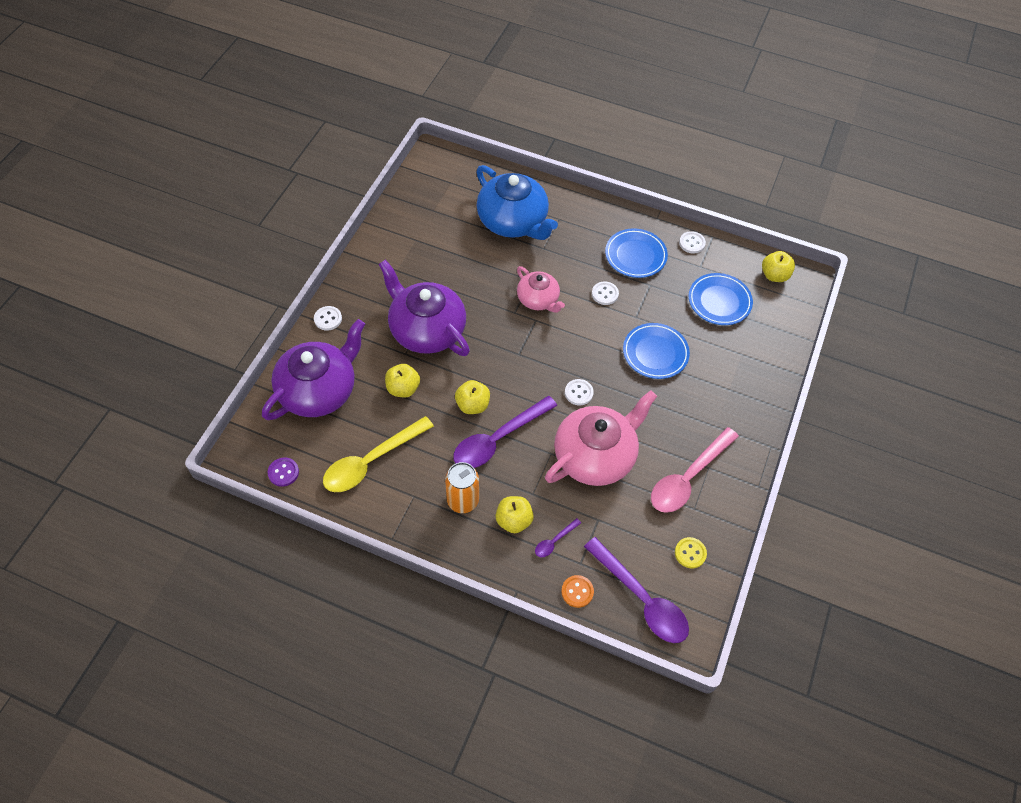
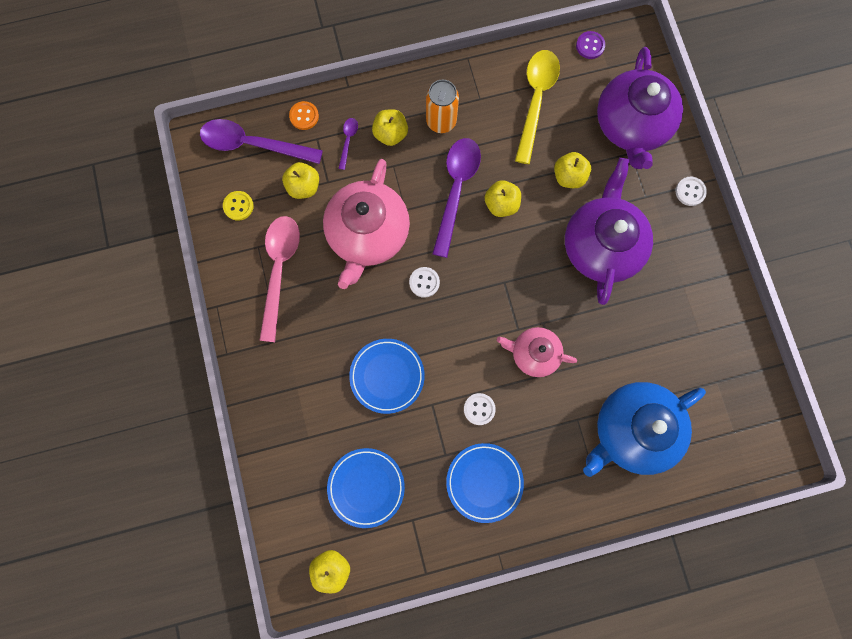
camera: 145 degrees right, 20 degrees up
(426, 330) = (601, 245): purple teapot -> purple teapot turned 90 degrees counterclockwise
(513, 221) = (632, 430): blue teapot -> blue teapot turned 45 degrees counterclockwise
(621, 529) = (304, 187): none -> yellow apple
(692, 243) = (440, 546): white button -> none

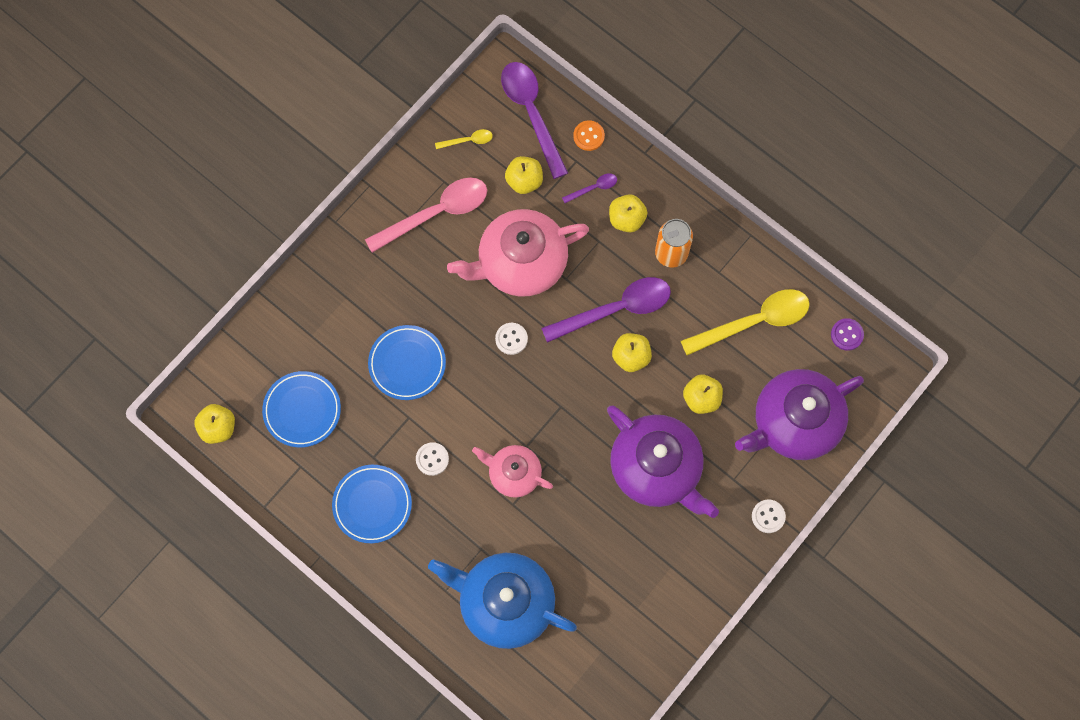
camera: 55 degrees right, 5 degrees down
(238, 206) = (468, 141): yellow button -> yellow spoon
(533, 353) = (513, 473): pink teapot -> pink teapot turned 45 degrees counterclockwise
(601, 245) = (657, 468): purple teapot -> purple teapot turned 75 degrees clockwise

